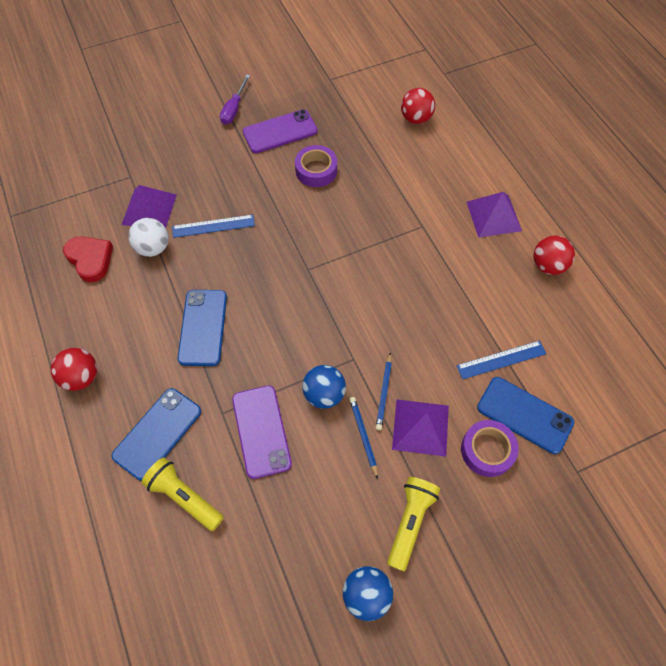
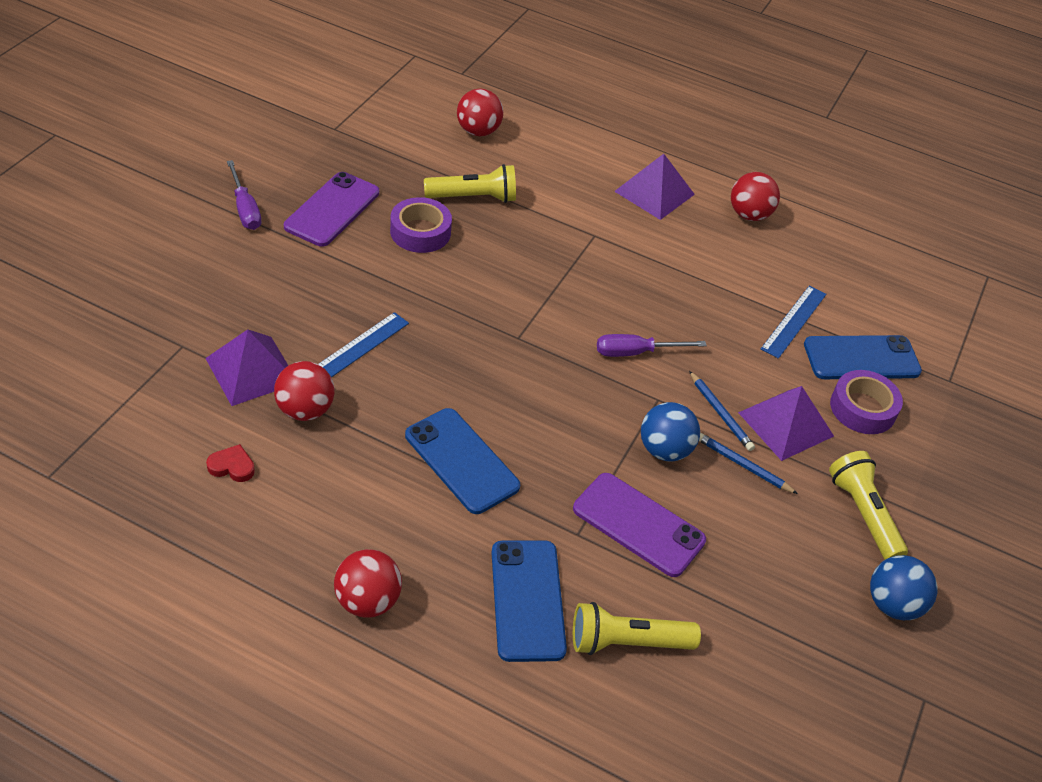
camera: 45 degrees left, 15 degrees down
(90, 259) = (232, 466): red heart -> red heart, size x0.55
(153, 248) = (305, 410): white ball -> red ball
(369, 163) = (473, 197): none -> yellow flashlight
(370, 320) = (636, 352): none -> purple screwdriver

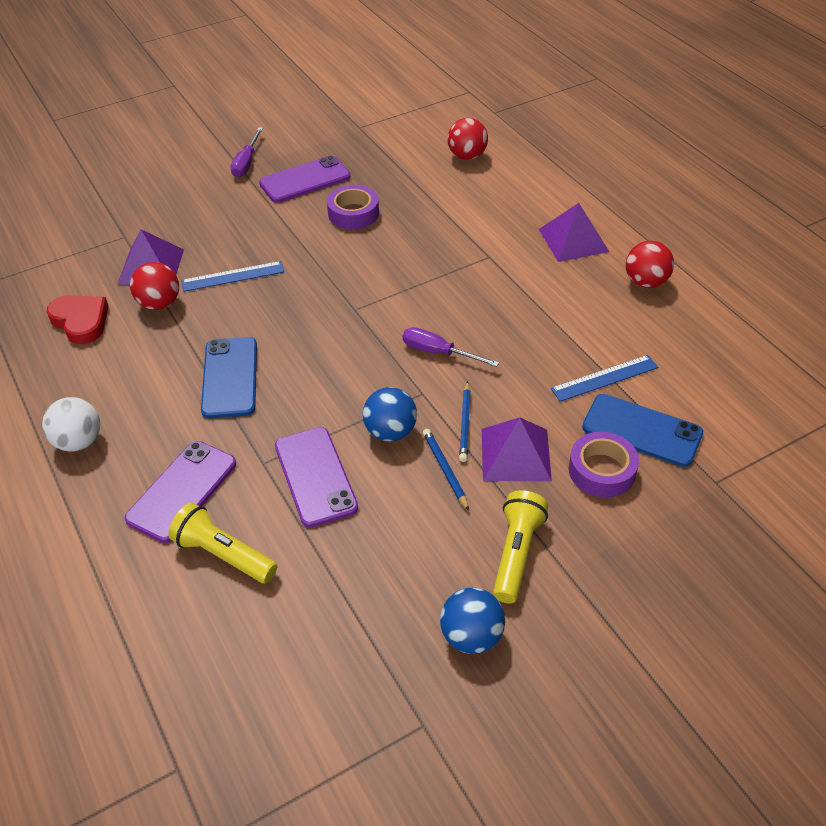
camera: 40 degrees right, 0 degrees up
(232, 466) = (81, 321): red heart -> red heart, size x1.81
(367, 601) = (79, 441): red ball -> white ball
(473, 197) = (417, 201): yellow flashlight -> none
(527, 600) = (182, 491): blue phone -> purple phone

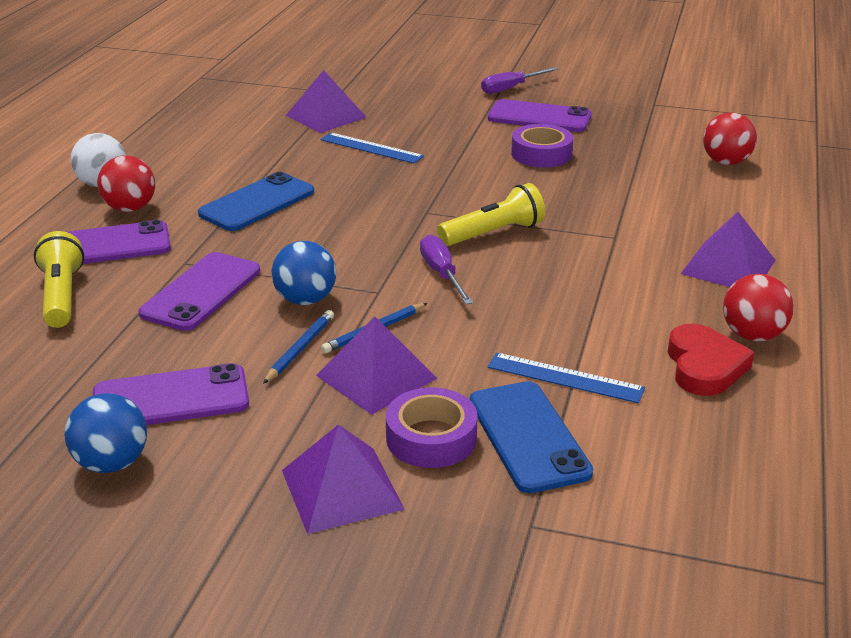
camera: 45 degrees right, 15 degrees down
(81, 321) = (225, 124): red heart -> red heart (704, 366)
(159, 304) = (291, 139): red ball -> red ball (130, 208)
(430, 566) = (171, 399): none -> purple phone
(516, 553) = (247, 439): yellow flashlight -> yellow flashlight (493, 233)
(610, 540) = (342, 489): none -> purple pyramid

